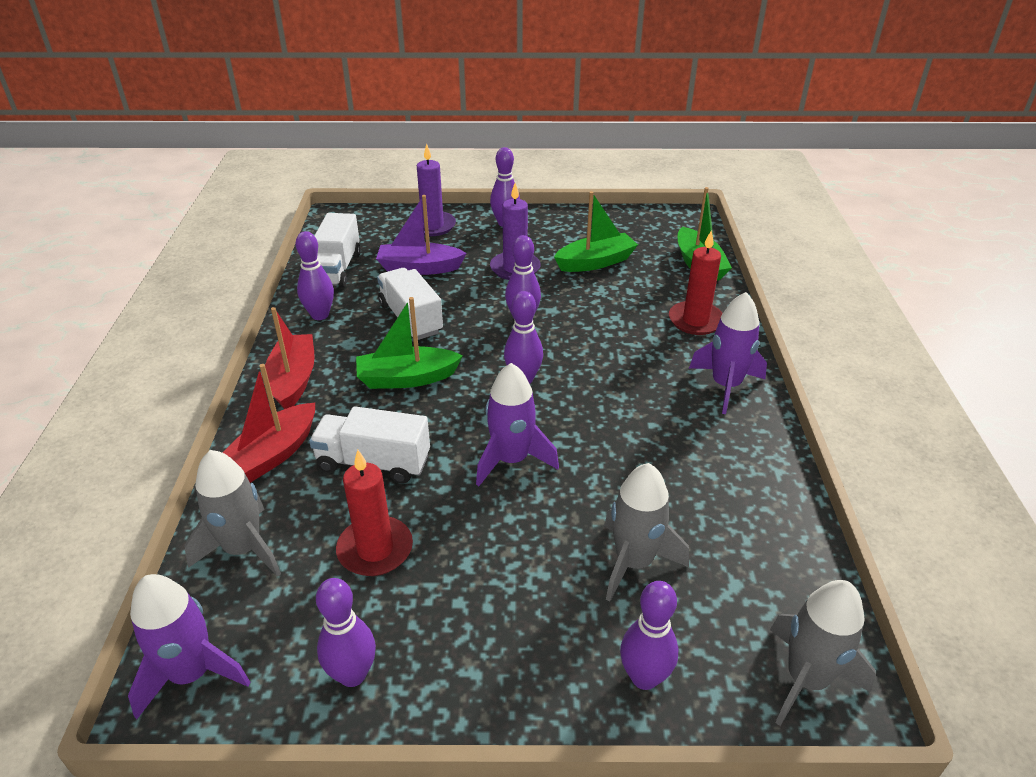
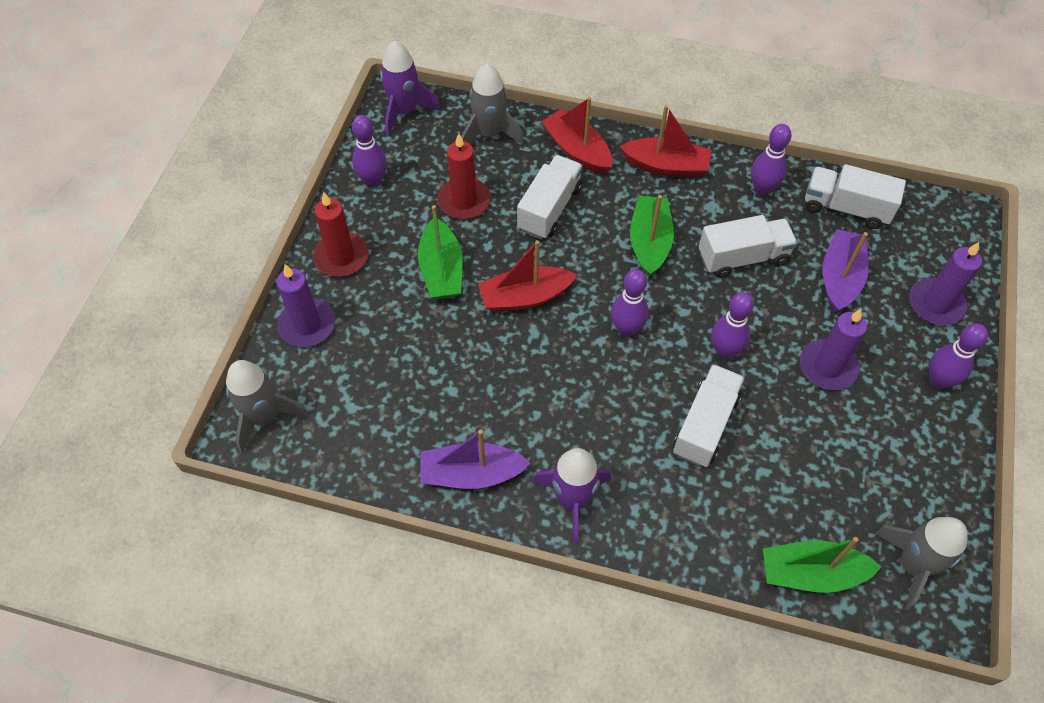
camera: 105 degrees right, 20 degrees up
(511, 460) = (525, 297): purple rocket -> red boat
(595, 262) = (831, 454): green boat -> green boat (441, 270)
(604, 322) = (705, 425): none -> white truck
(634, 562) = (395, 349): grey rocket -> grey rocket (912, 565)
(644, 677) = (307, 325): purple bowling pin -> purple candle
(695, 321) = (690, 518): red candle -> red candle (341, 257)
(746, 458) = (471, 474): none -> purple boat

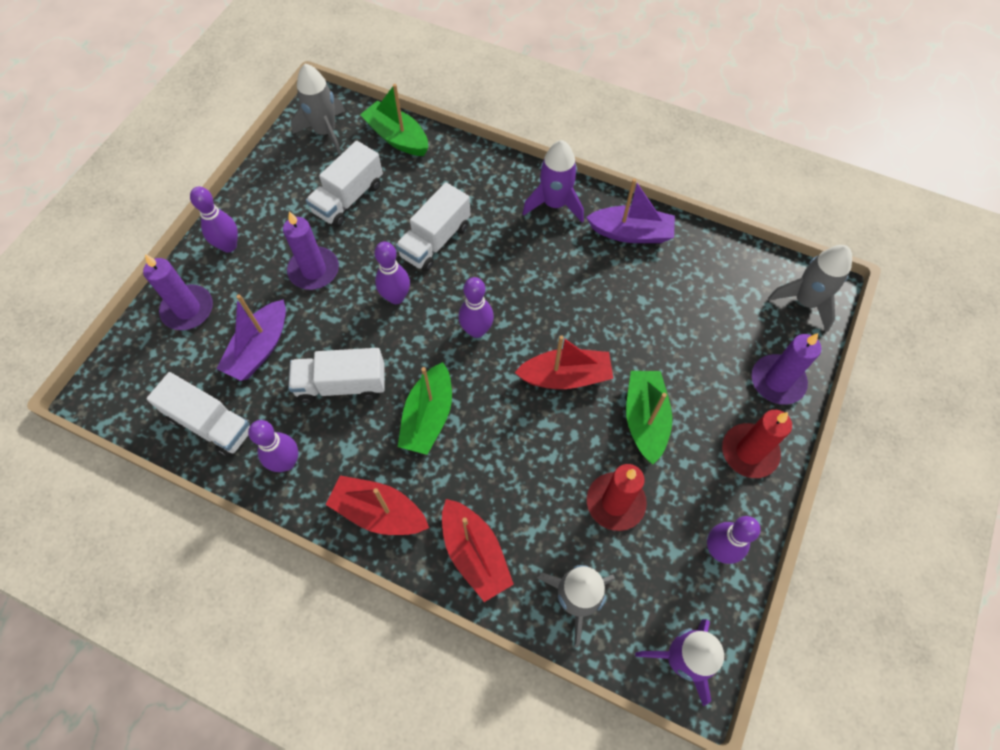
camera: 170 degrees left, 5 degrees up
(549, 209) = (522, 476): white truck -> white truck (348, 198)
(811, 573) = (397, 137): green boat -> green boat turned 150 degrees counterclockwise

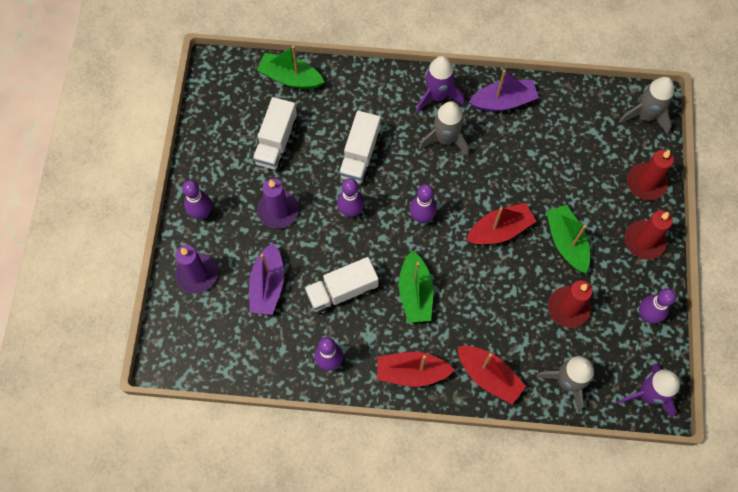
camera: 20 degrees left, 5 degrees up
(211, 424) = (261, 353): white truck -> none
(325, 132) = (230, 91): grey rocket -> grey rocket (445, 139)
(777, 381) = (646, 183): purple candle -> red candle

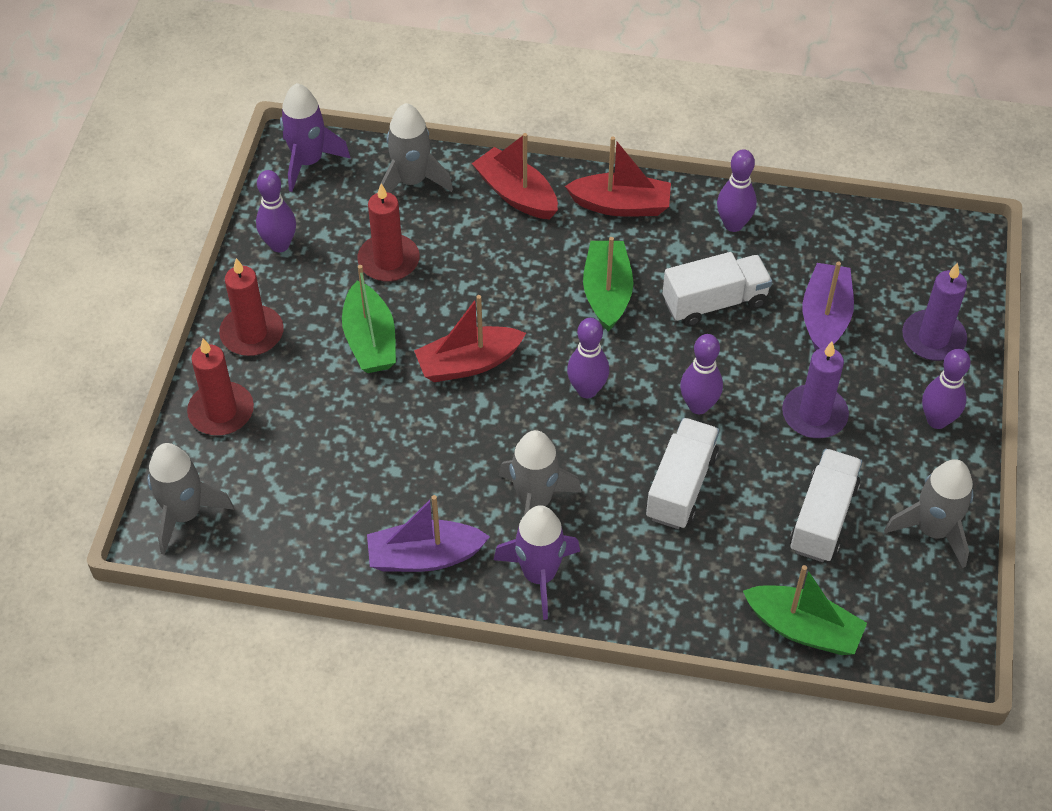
camera: 175 degrees left, 15 degrees down
(213, 140) = (933, 530): none -> grey rocket

